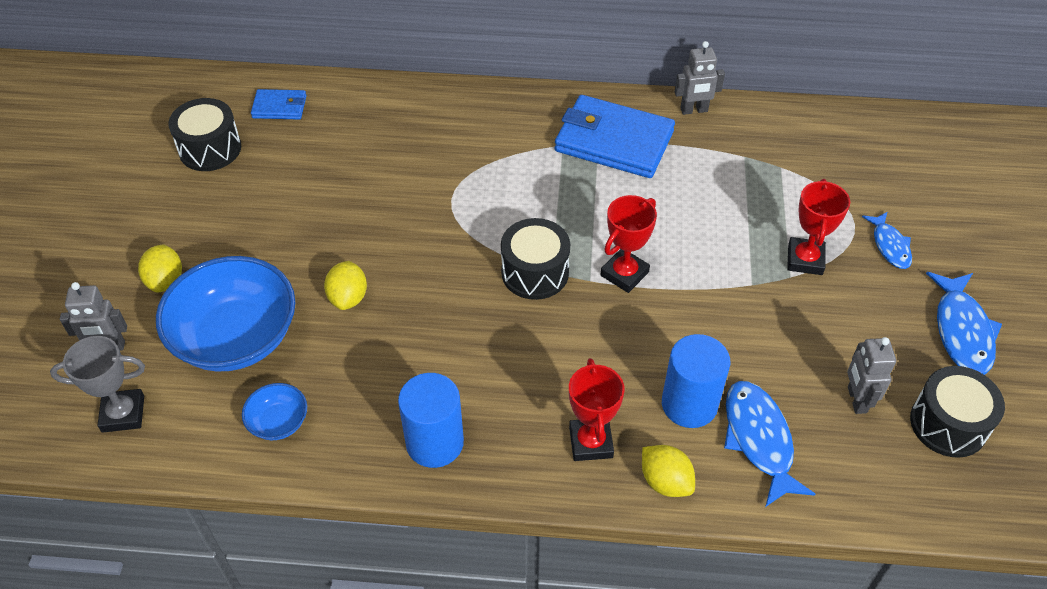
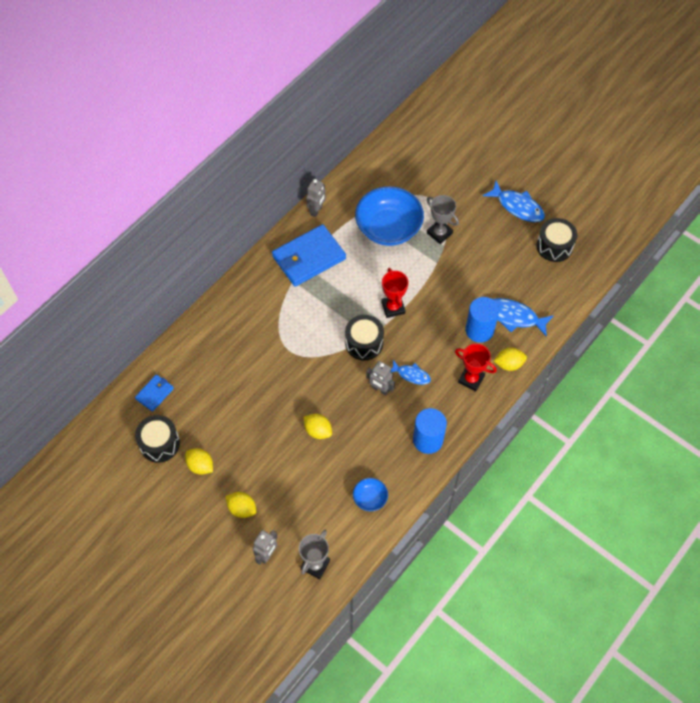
camera: 55 degrees left, 10 degrees up
(204, 204) = (200, 466): none -> yellow lemon
(236, 337) = (305, 493): blue bowl -> blue bowl (388, 228)
(805, 259) = (439, 233): red trophy -> grey trophy
(856, 400) = (521, 269): grey robot -> grey robot (380, 389)
(890, 246) = (457, 196): blue fish -> blue fish (411, 375)

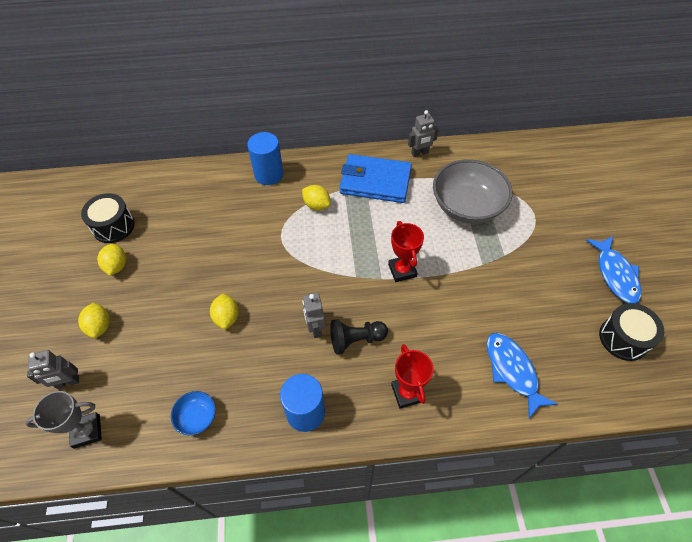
camera: 45 degrees right, 5 degrees down
(154, 393) = (155, 190): blue wallet -> none
(364, 343) = (345, 279): black drum -> none
(388, 228) = (467, 206): blue bowl -> grey bowl
(393, 308) = (402, 270): red trophy -> red trophy turned 45 degrees counterclockwise
(411, 375) = (356, 340): blue fish -> black pawn
(439, 233) = (510, 242): grey trophy -> none
(479, 330) = (463, 354): blue cylinder -> blue cylinder (269, 174)
(509, 364) = (461, 412): yellow lemon -> yellow lemon (316, 205)

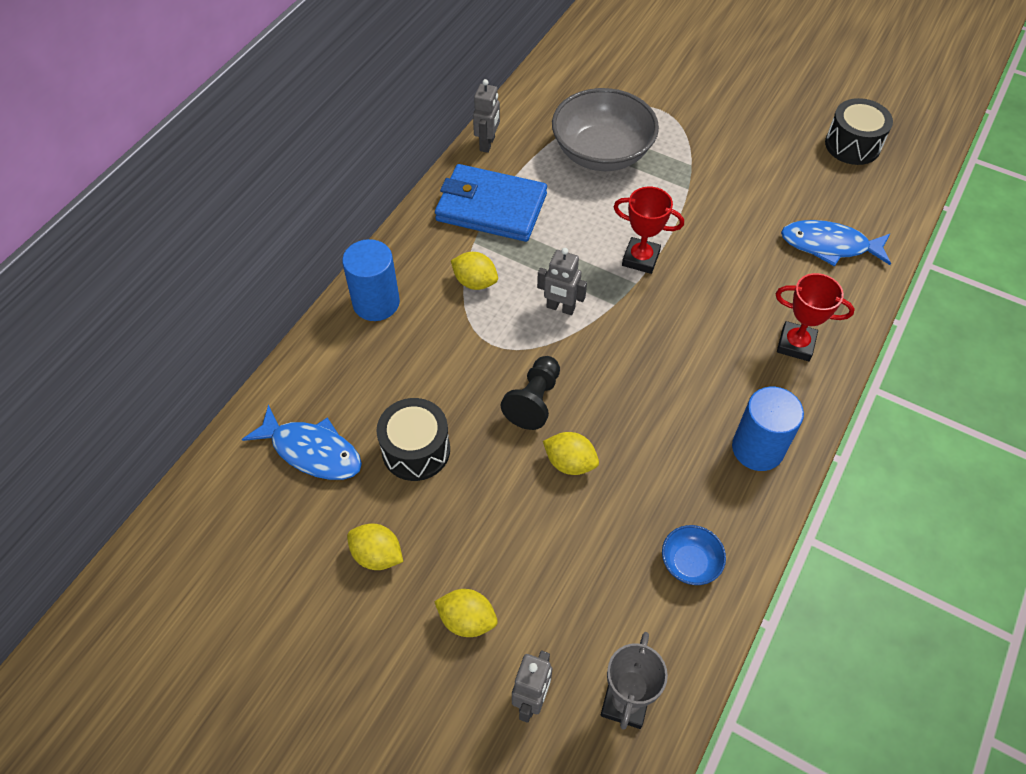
camera: 55 degrees left, 0 degrees up
(113, 226) = (297, 528): black drum -> black drum (416, 450)
(315, 328) = (655, 381): grey robot -> grey robot (560, 308)
(316, 205) = (475, 282): yellow lemon -> yellow lemon turned 45 degrees clockwise
(356, 340) = (699, 352): black pawn -> black pawn (534, 401)
(375, 181) = (491, 207): blue wallet -> blue wallet turned 60 degrees clockwise
(615, 274) = (780, 102): blue fish -> blue fish (312, 451)

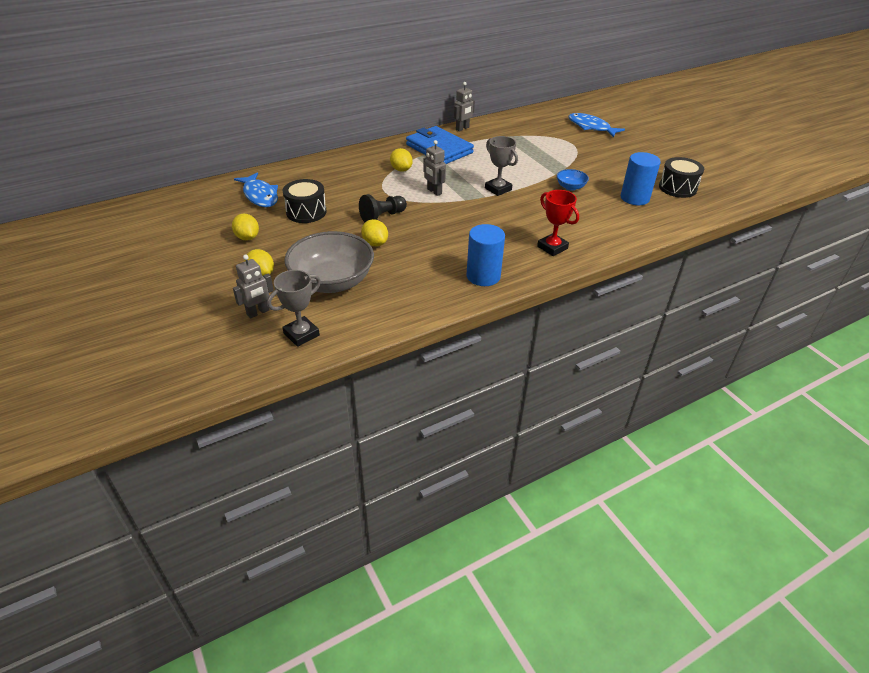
camera: 30 degrees right, 15 degrees down
(376, 303) = (345, 161): blue cylinder -> blue cylinder (634, 198)
(602, 153) = (520, 148): grey bowl -> grey bowl (332, 281)
(640, 258) = (498, 189): red trophy -> grey trophy
(690, 563) = (395, 301): blue bowl -> blue bowl (570, 187)
(829, 246) = (617, 219): blue fish -> blue fish (591, 127)

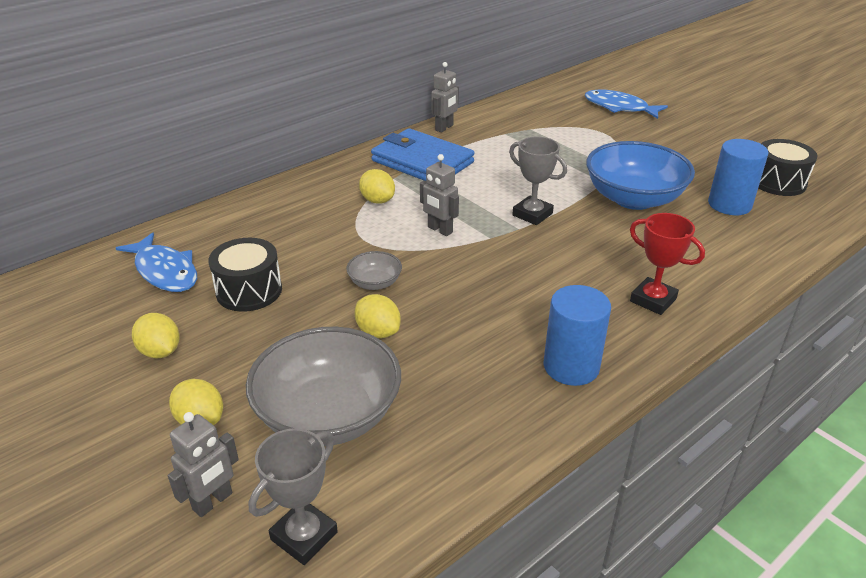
camera: 10 degrees left, 5 degrees down
(382, 217) = (375, 283): black pawn -> grey bowl
(570, 187) = (633, 198): blue bowl -> blue bowl, size x2.20

